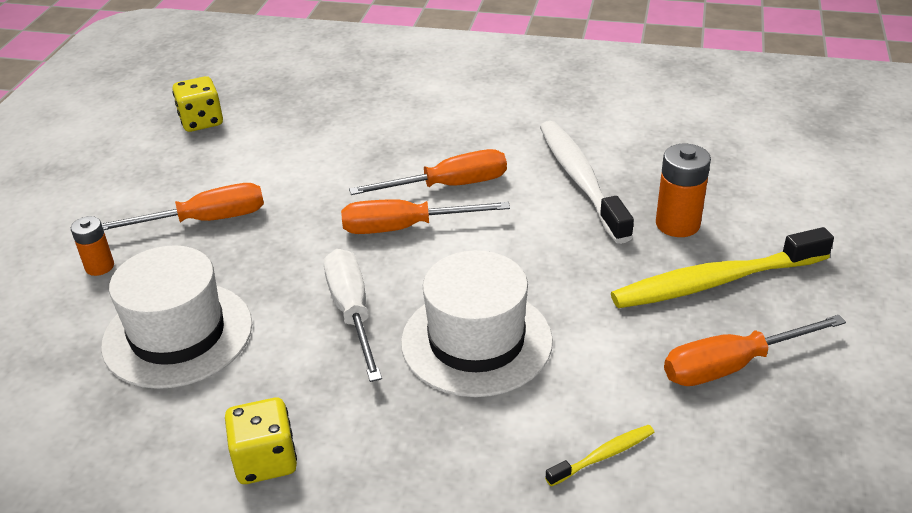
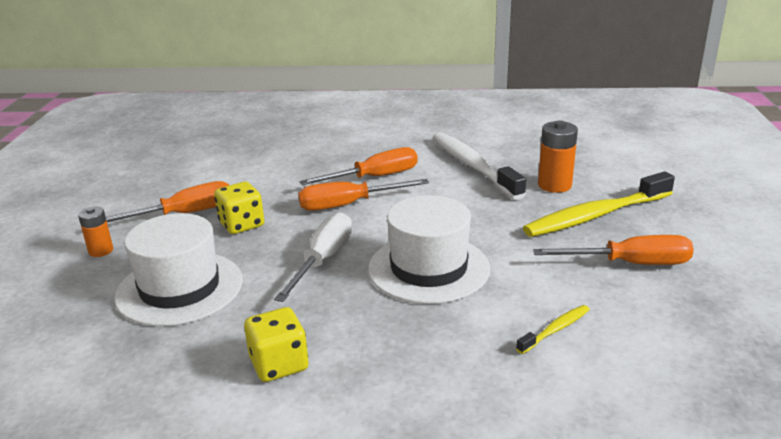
camera: 10 degrees left, 10 degrees down
(201, 121) = (165, 155): yellow dice -> yellow dice (241, 224)
(352, 312) = (323, 260): white screwdriver -> white screwdriver turned 45 degrees clockwise
(732, 366) = (629, 264): orange screwdriver -> orange screwdriver turned 150 degrees counterclockwise

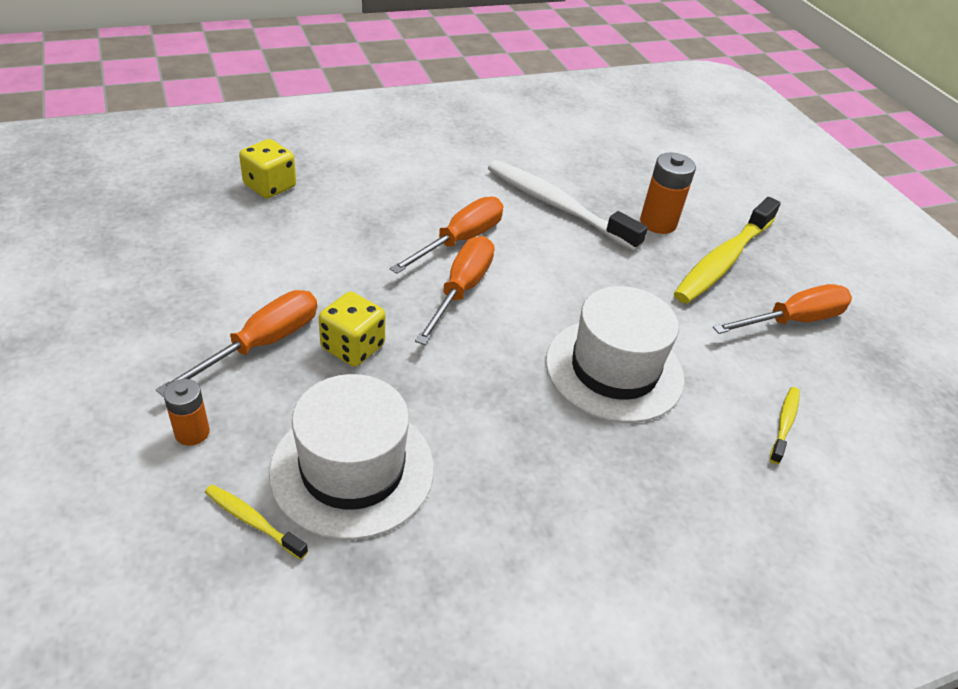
camera: 30 degrees left, 15 degrees up
(93, 301) = (253, 521): none -> yellow toothbrush
(279, 364) = (556, 550): yellow dice -> yellow dice (270, 186)
(323, 260) = (493, 383): white screwdriver -> none
(349, 205) = (461, 290): orange screwdriver -> orange screwdriver turned 150 degrees clockwise

